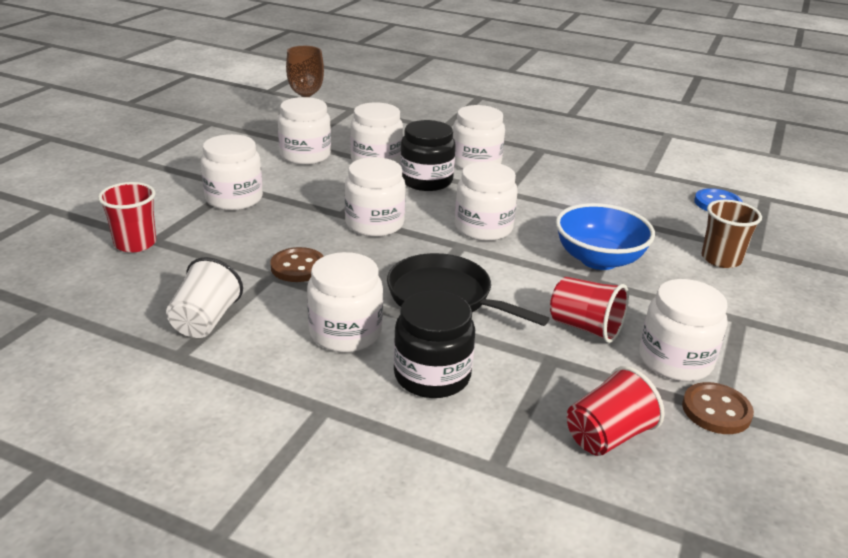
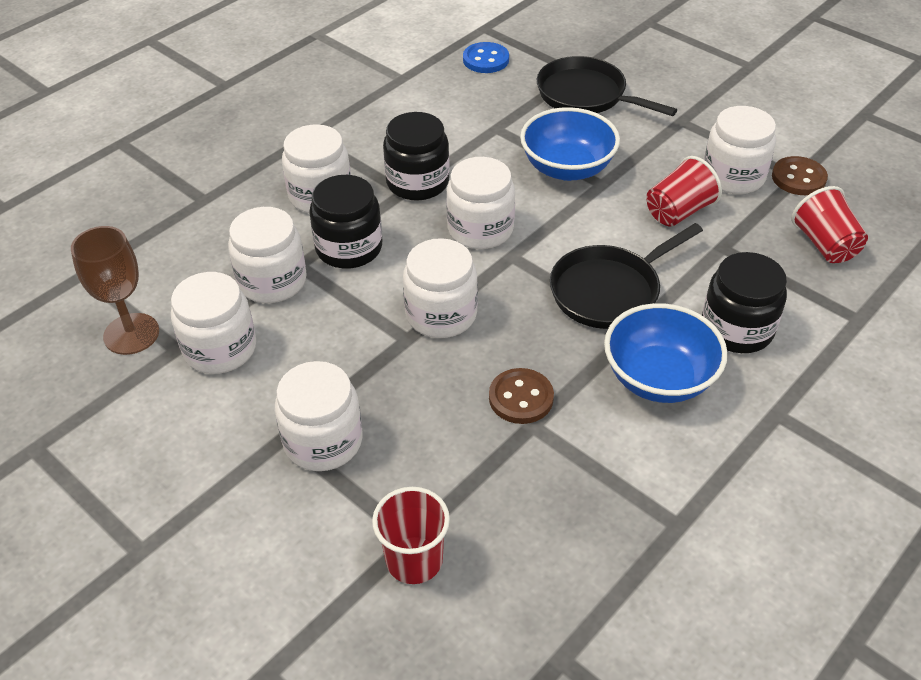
camera: 70 degrees left, 15 degrees up
(205, 321) = (616, 494): white cup -> none
(345, 332) = (659, 378): white jar -> blue bowl
(520, 195) = (417, 182): none -> black jar
(721, 259) = (586, 95): brown cup -> black pan

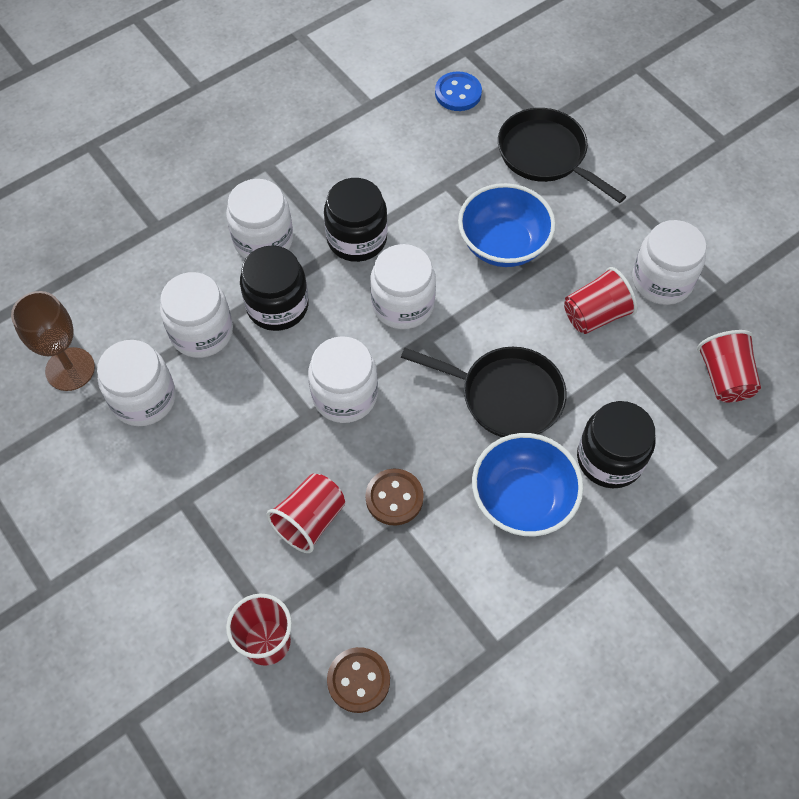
camera: 10 degrees right, 15 degrees up
(323, 441) = (214, 511): white jar -> none
(433, 433) = (310, 520): none -> red cup
(610, 290) = (505, 395): black pan -> black pan turned 135 degrees counterclockwise
(798, 178) = (725, 293): brown button -> brown button (358, 680)

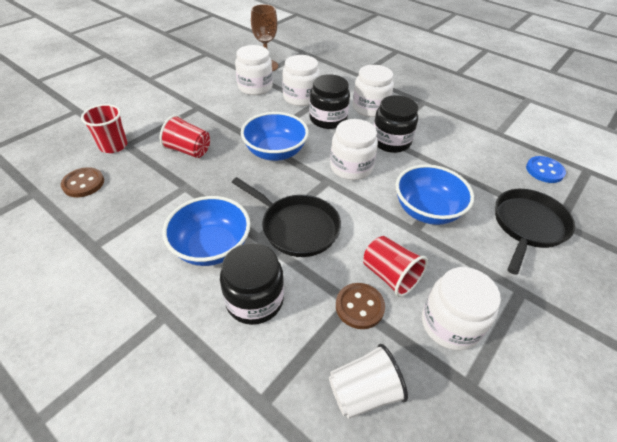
camera: 75 degrees right, 15 degrees down
(345, 395) = (275, 152): white jar -> blue bowl
(394, 498) = (206, 182): brown button -> brown button (359, 306)
(505, 395) = (296, 227): black pan -> black pan turned 60 degrees counterclockwise
(724, 378) = (363, 392): red cup -> white cup

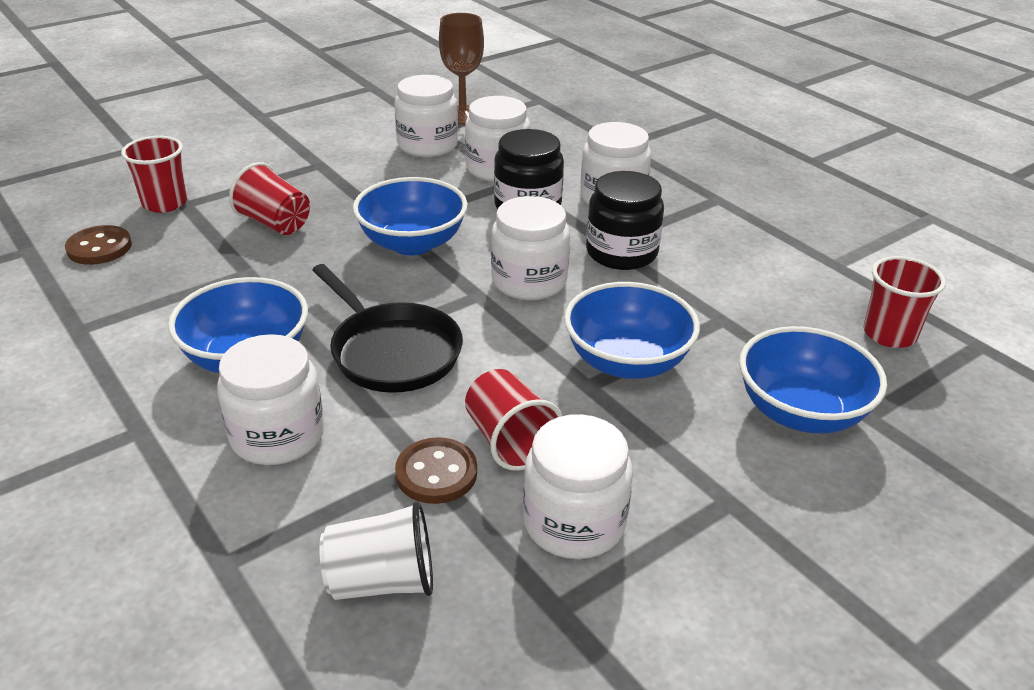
camera: 15 degrees right, 10 degrees down
(254, 300) = (277, 436): black jar -> white jar
(527, 226) = (800, 412): black pan -> blue bowl
(544, 171) = (889, 334): blue button -> red cup

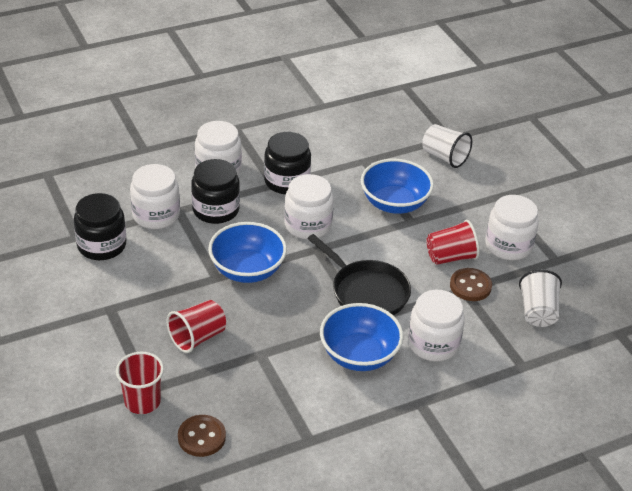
camera: 80 degrees left, 5 degrees up
(392, 351) = (366, 292): black pan -> black pan turned 75 degrees clockwise
(427, 145) = (102, 245): white jar -> black jar
(462, 115) = (55, 219): brown goblet -> none
(800, 412) = (444, 157): blue bowl -> white cup
(889, 334) = (390, 110): red cup -> none

